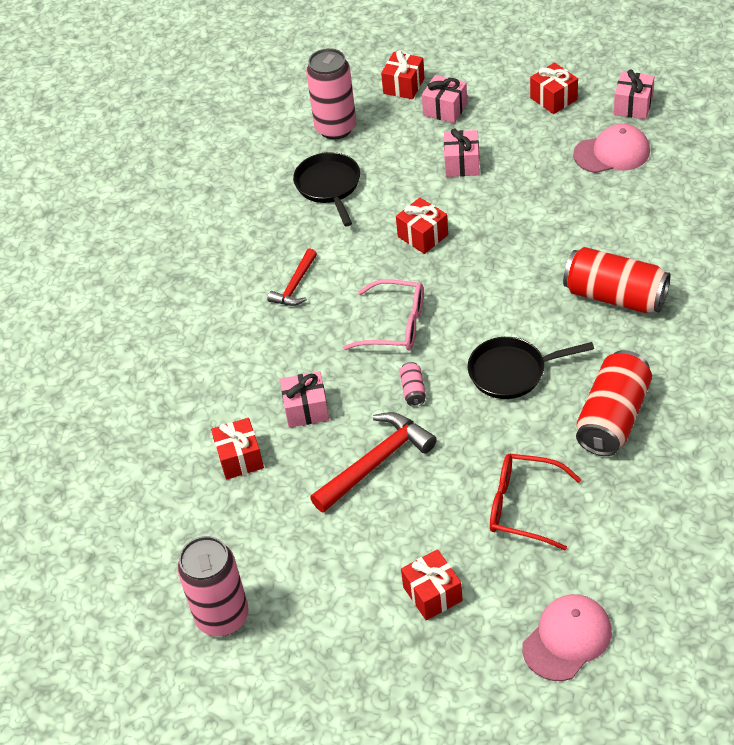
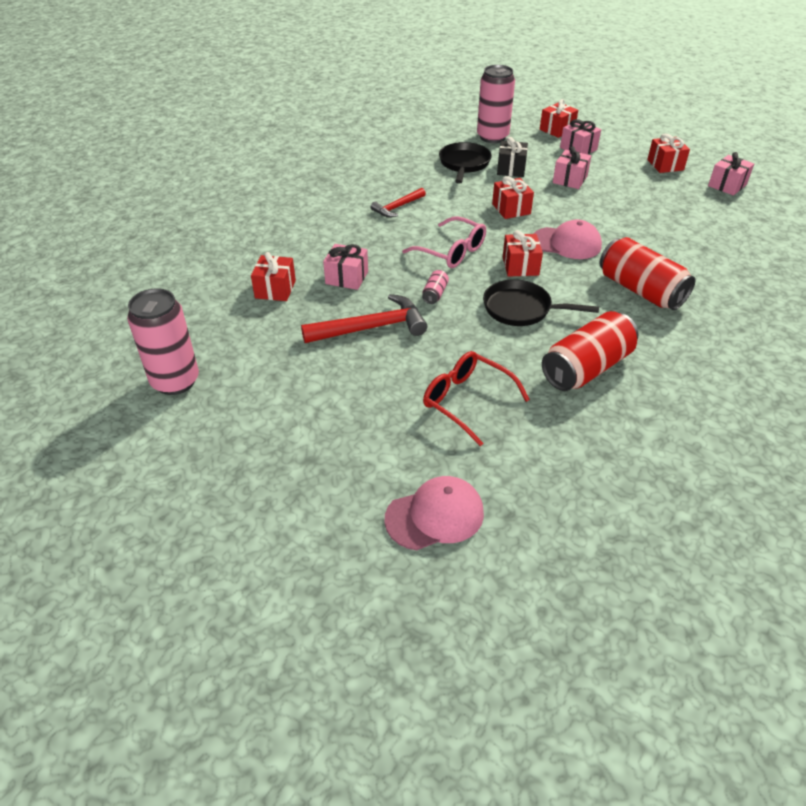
camera: 20 degrees right, 5 degrees down
(387, 173) = (511, 169): none -> black gift
(432, 594) = (345, 432): red gift -> red gift (520, 266)
(612, 153) = (693, 206): pink cap -> pink cap (566, 243)

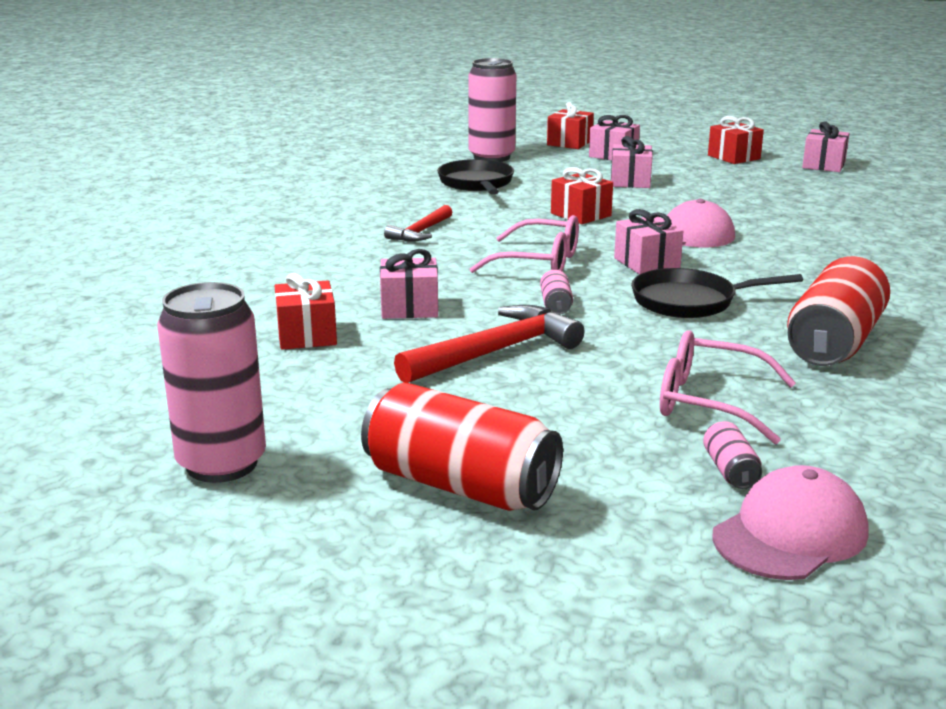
camera: 20 degrees left, 20 degrees down
(438, 459) = (730, 470): none -> pink can
(466, 401) = (708, 402): red glasses -> pink glasses
(511, 169) = (544, 181): black gift -> none
(520, 266) = (646, 263): red gift -> pink gift
(640, 290) = (822, 263): red can -> red can (460, 485)

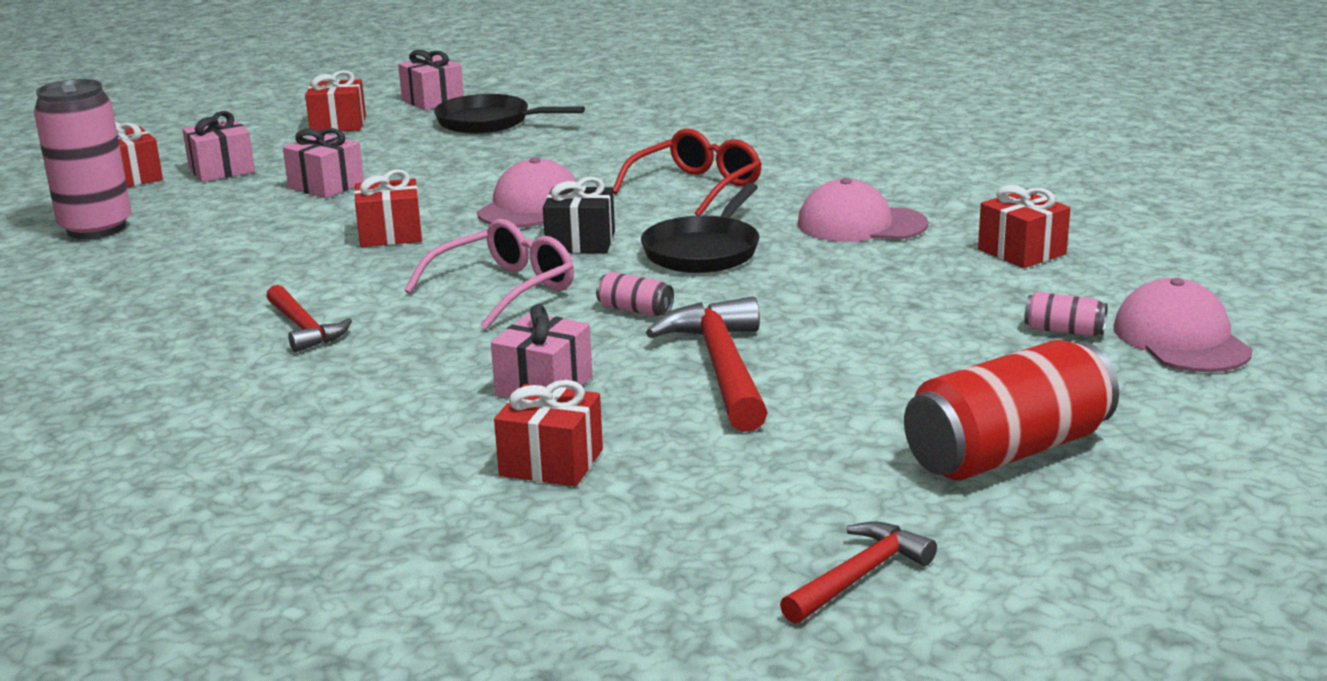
camera: 60 degrees left, 0 degrees up
(221, 464) = (859, 576): pink can -> red hammer
(476, 184) = (183, 259): black pan -> black pan (489, 122)
(646, 263) = (580, 242): pink gift -> black gift
(708, 402) = (931, 304): pink glasses -> none
(808, 272) = (697, 187): none -> red glasses
(834, 342) = (861, 224): red can -> pink cap
(885, 420) = (1021, 252): none -> red gift

